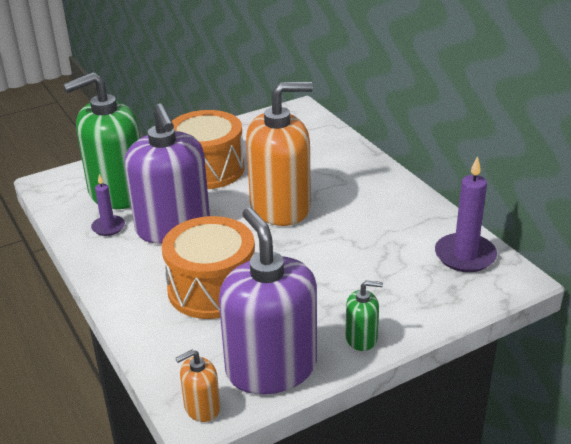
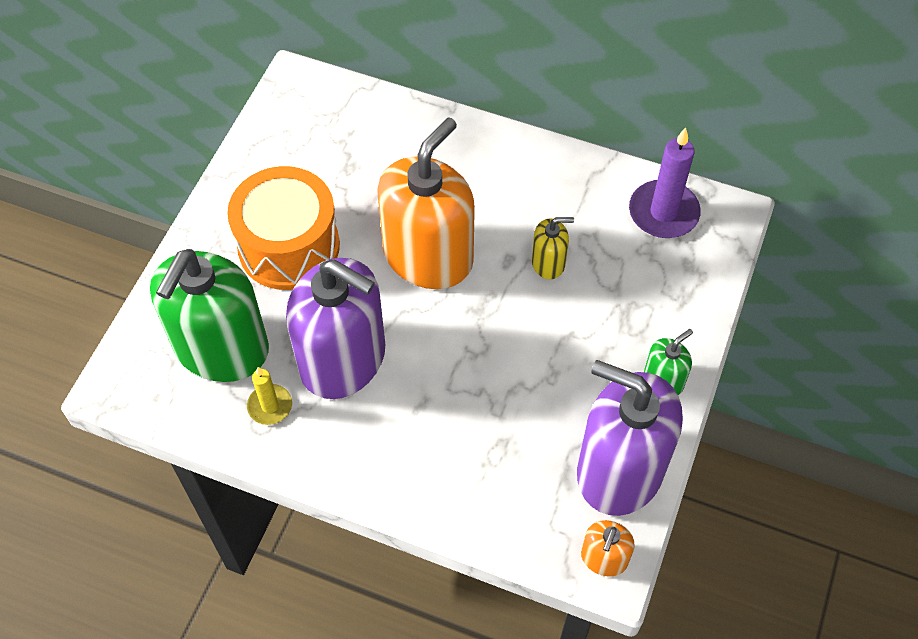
camera: 40 degrees left, 25 degrees up
(108, 227) = (270, 406): purple candle -> yellow candle
(212, 289) = (471, 415): orange drum -> none
(352, 243) = (548, 262): none -> yellow soap dispenser

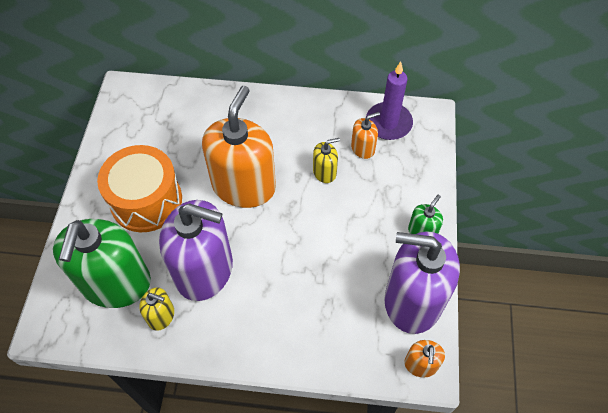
camera: 15 degrees left, 0 degrees up
(270, 406) = (161, 316): yellow candle -> yellow soap dispenser
(614, 241) = (363, 148): none -> orange soap dispenser

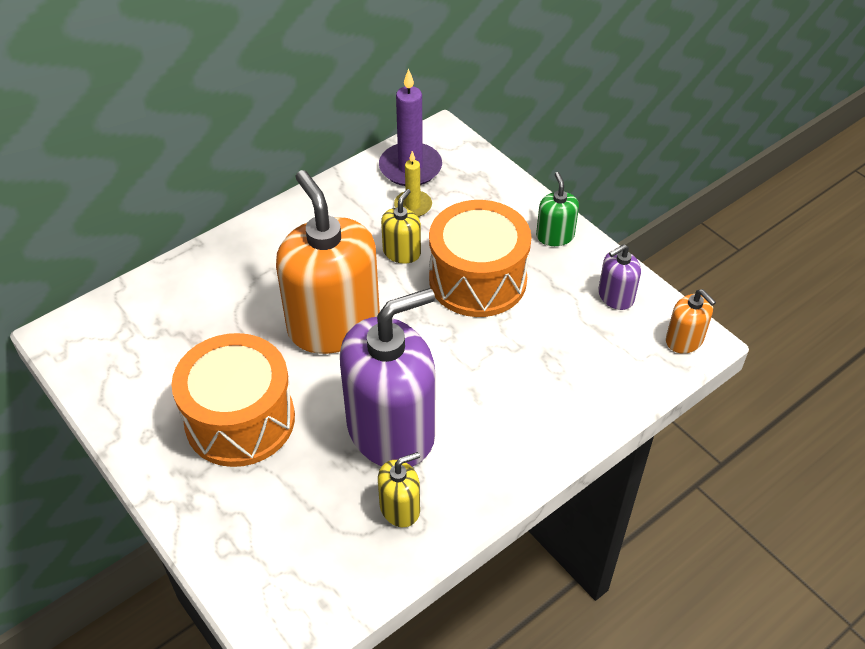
camera: 45 degrees left, 10 degrees down
(116, 283) = (309, 522): green soap dispenser -> none
(346, 222) = (477, 279): none -> orange drum
(363, 148) = (413, 206): orange soap dispenser -> yellow candle
(412, 300) = (615, 296): purple soap dispenser -> purple soap dispenser, size x0.44

